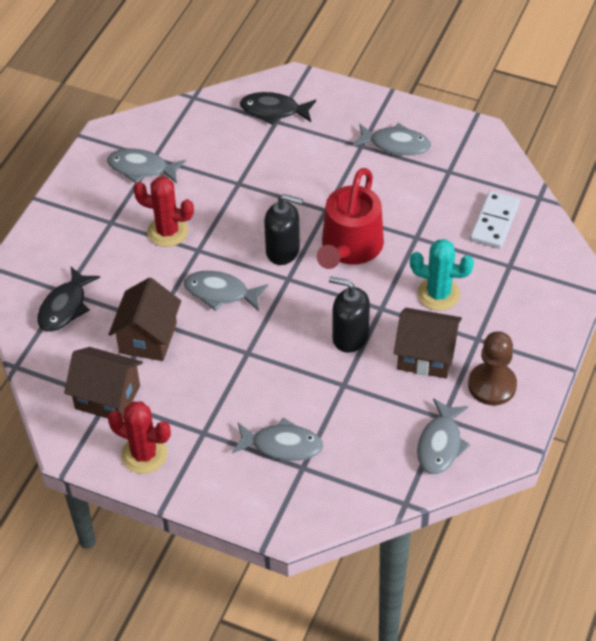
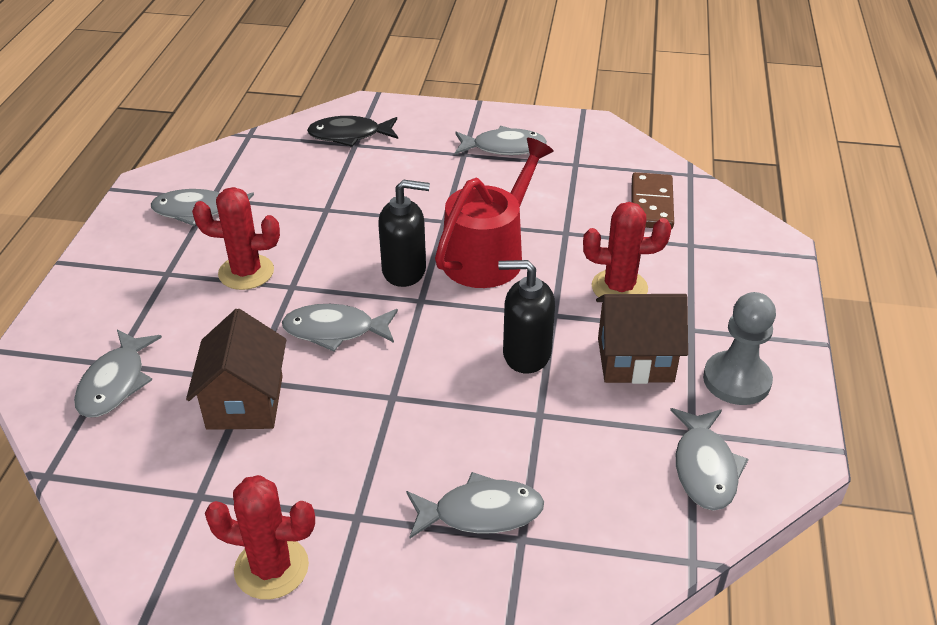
camera: 15 degrees left, 10 degrees down
(65, 307) = (115, 383): black fish -> grey fish
(107, 397) = (198, 493): brown house -> none
(350, 247) = (488, 255): red watering can -> red watering can turned 150 degrees counterclockwise
(438, 294) = (619, 287): turquoise cactus -> red cactus
(492, 385) = (736, 380): brown pawn -> grey pawn
(494, 222) = (651, 204): white domino -> brown domino

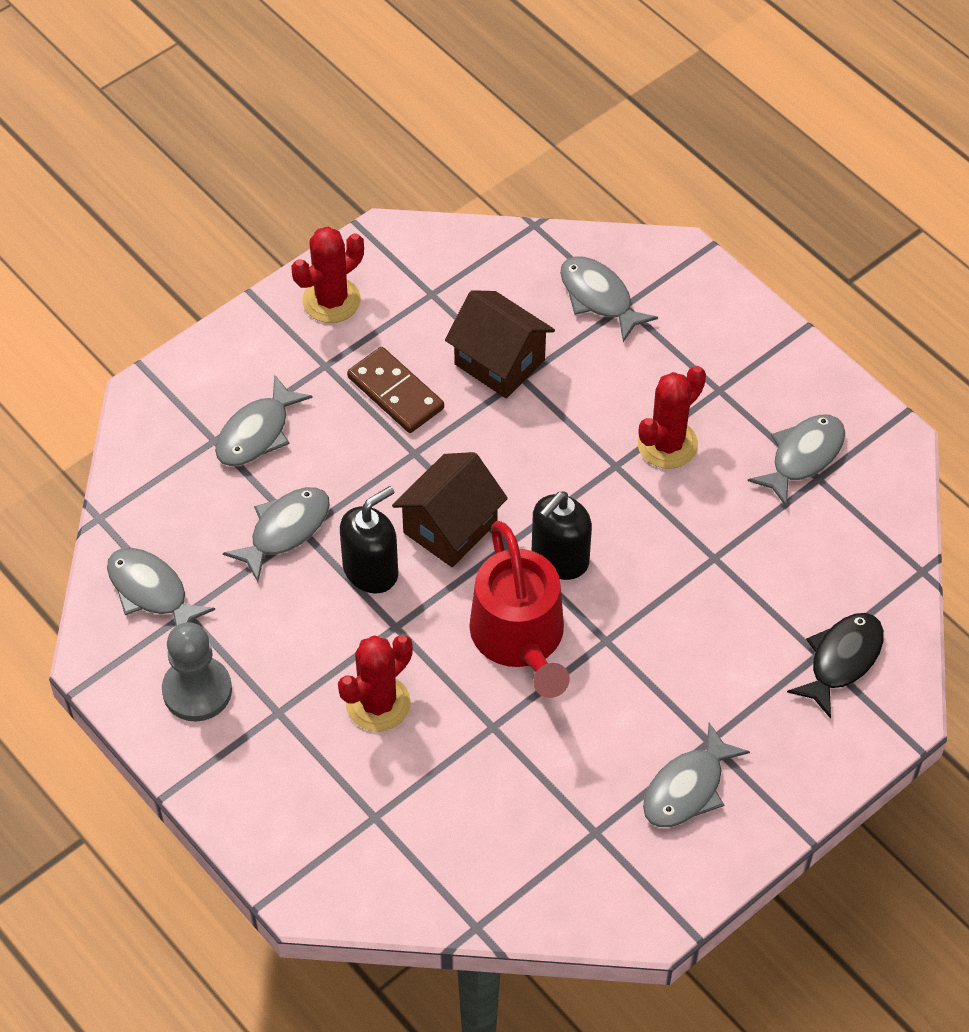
camera: 130 degrees right, 15 degrees up
(335, 330) = (527, 461): grey fish -> grey fish (285, 530)
(635, 360) = (288, 640): brown house -> brown house (450, 527)
(651, 204) = (463, 840): brown domino -> brown domino (395, 393)

